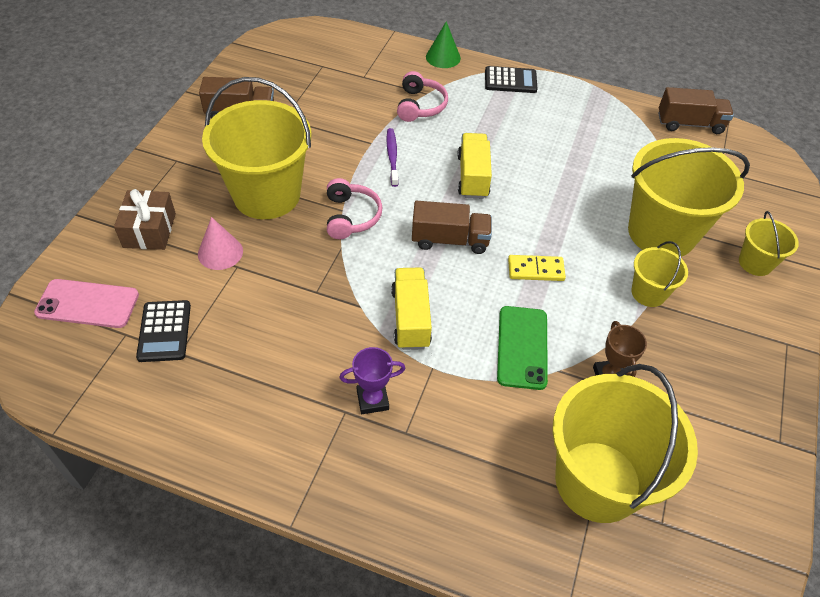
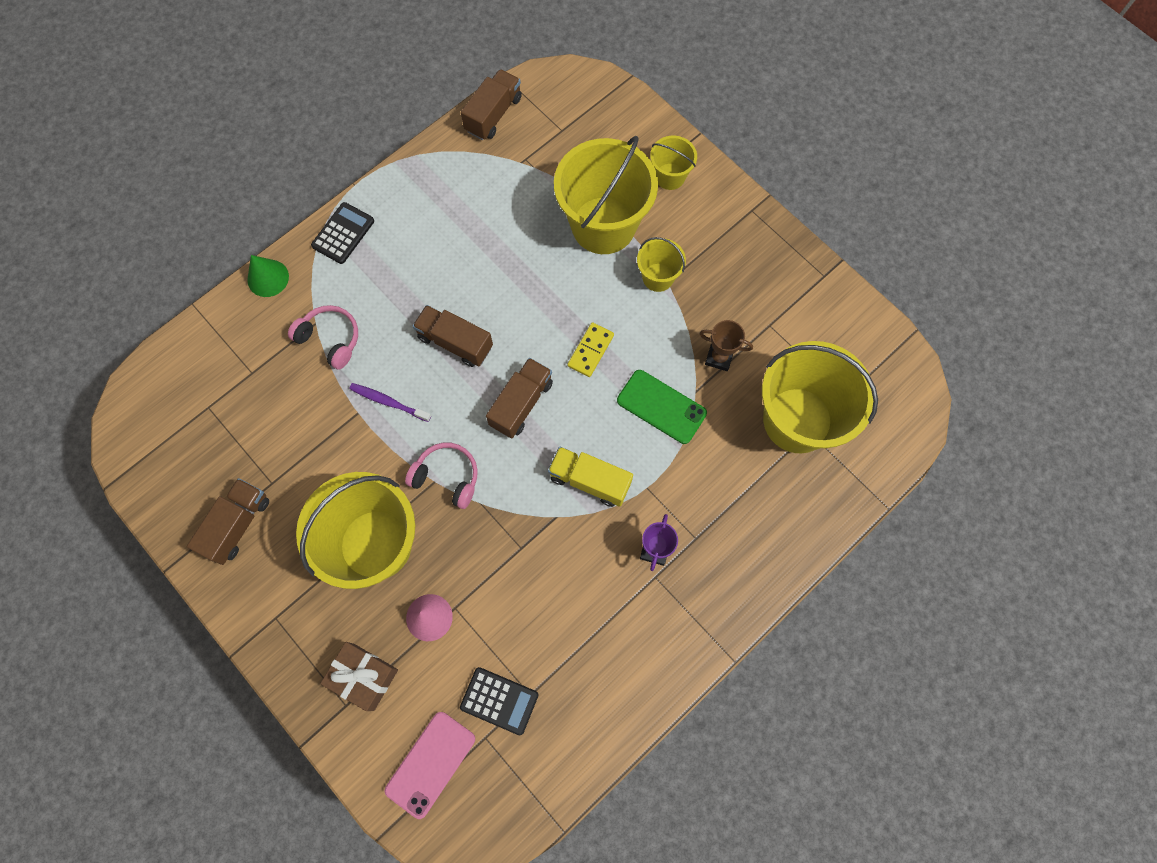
camera: 60 degrees left, 20 degrees up
(472, 176) = (455, 342): yellow truck -> brown truck

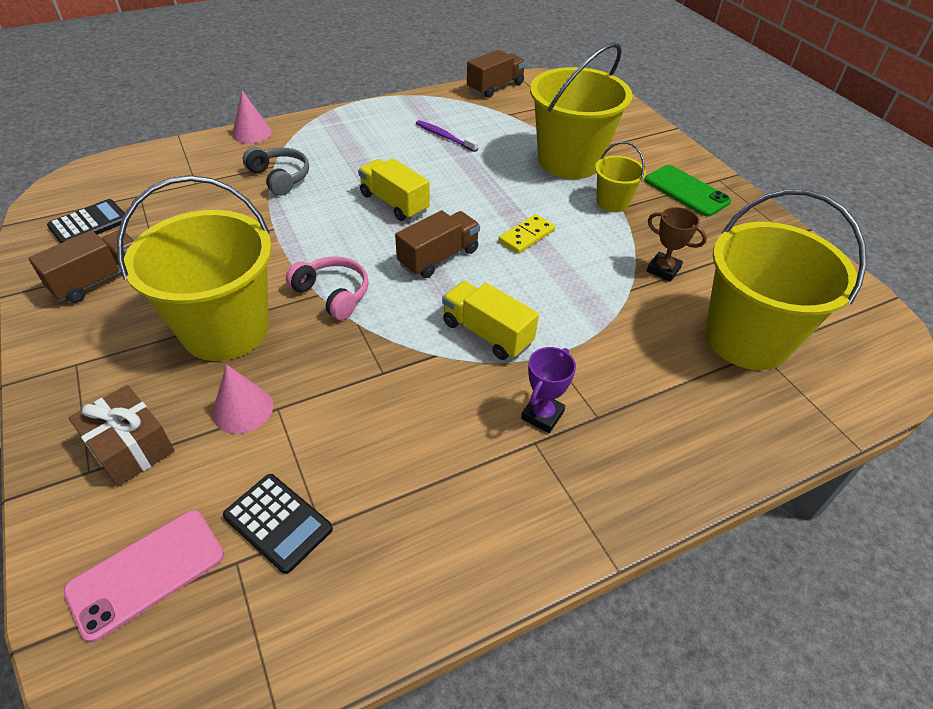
camera: 15 degrees right, 25 degrees down
(268, 278) = (252, 133): green cone -> pink cone
(330, 339) = (280, 177): pink headphones -> grey headphones
(343, 233) = (332, 122): black calculator -> black calculator (89, 224)
(388, 402) = (307, 228): purple toothbrush -> purple toothbrush (444, 137)
(455, 342) = (394, 203): brown truck -> yellow truck
(661, 407) = (589, 293): green phone -> green phone (686, 191)
(670, 176) = (642, 145): yellow bucket -> none

